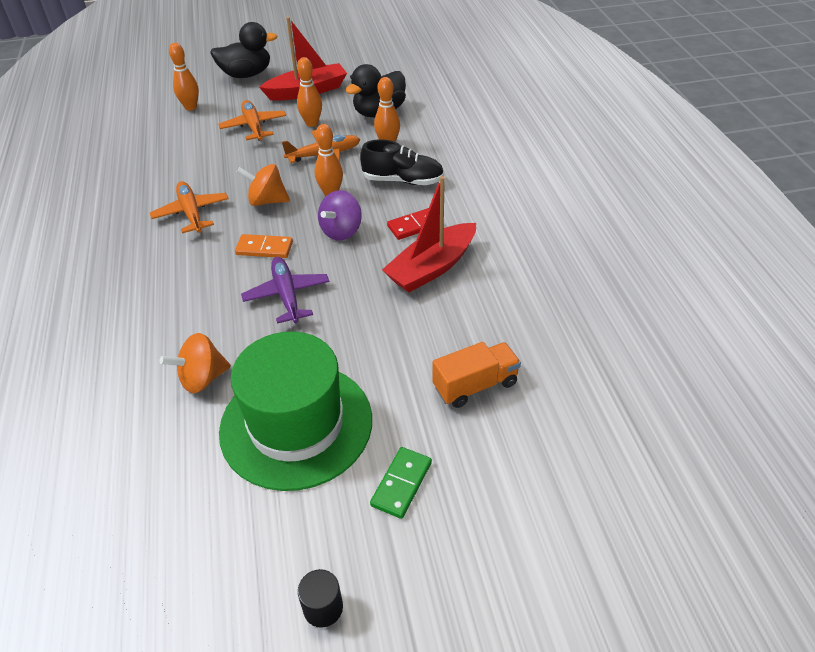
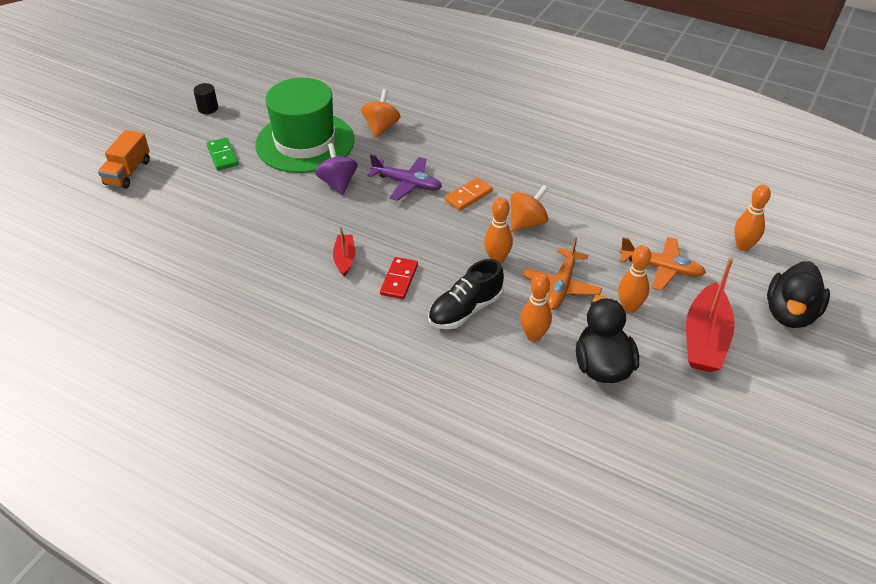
camera: 130 degrees right, 0 degrees up
(191, 213) = (554, 182): orange plane -> none
(341, 231) = (441, 239): purple spinning top -> purple spinning top (338, 183)
(431, 268) = (345, 259): red boat -> red boat, size x0.53
(475, 385) = (232, 214): orange truck -> orange truck (128, 172)

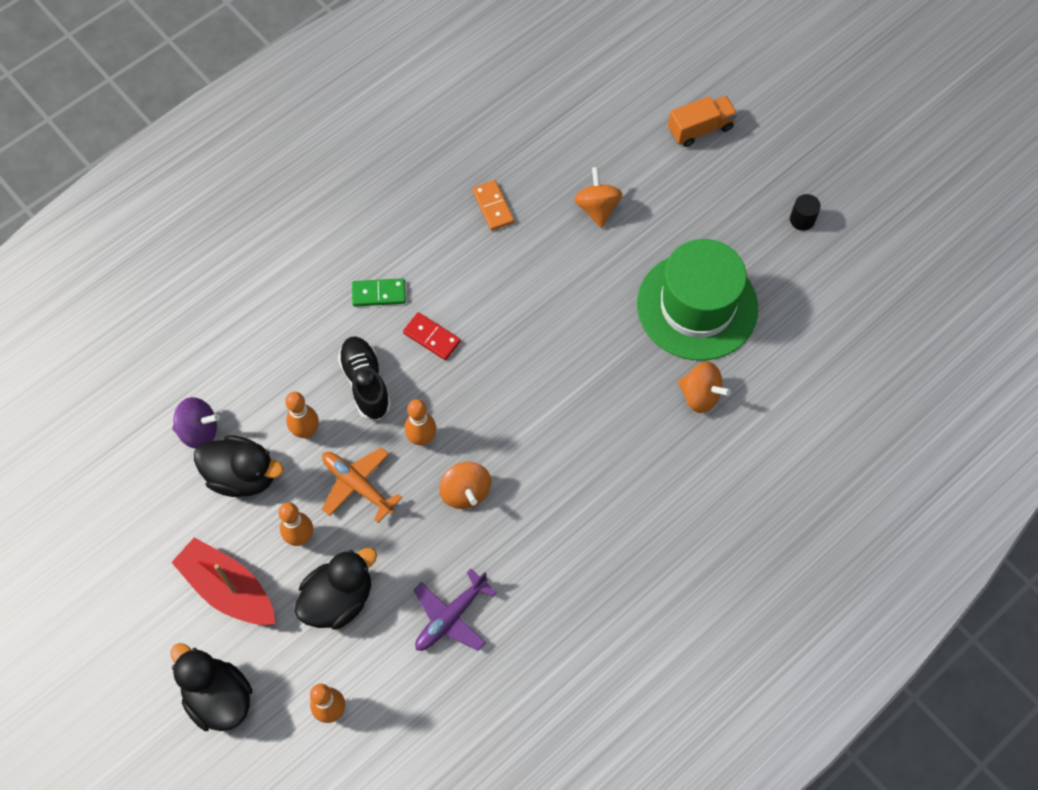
camera: 110 degrees right, 20 degrees up
(128, 172) = (700, 129): orange truck -> orange truck turned 120 degrees clockwise
(222, 156) = (699, 219): green domino -> green domino (379, 294)
(227, 212) = (597, 208): none -> orange spinning top
(338, 183) = (607, 321): purple spinning top -> purple spinning top (199, 431)
(345, 259) = (482, 297): red boat -> none
(406, 183) = (581, 390): purple plane -> purple plane (451, 616)
(468, 196) = (534, 448): orange domino -> orange domino (493, 207)
(661, 268) = (338, 599): orange plane -> black duck

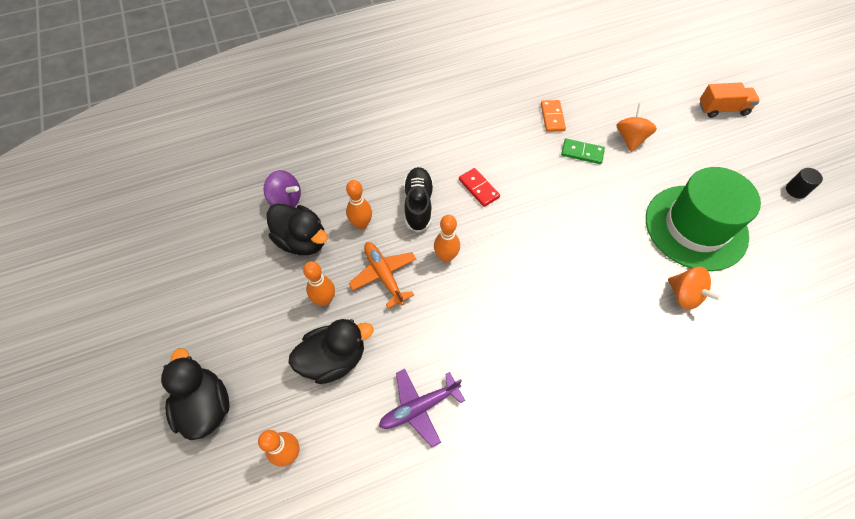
camera: 20 degrees right, 5 degrees down
(228, 589) = (253, 320): red boat -> none
(379, 294) = (450, 149): green domino -> green domino (582, 153)
(465, 492) = (466, 308): orange spinning top -> none

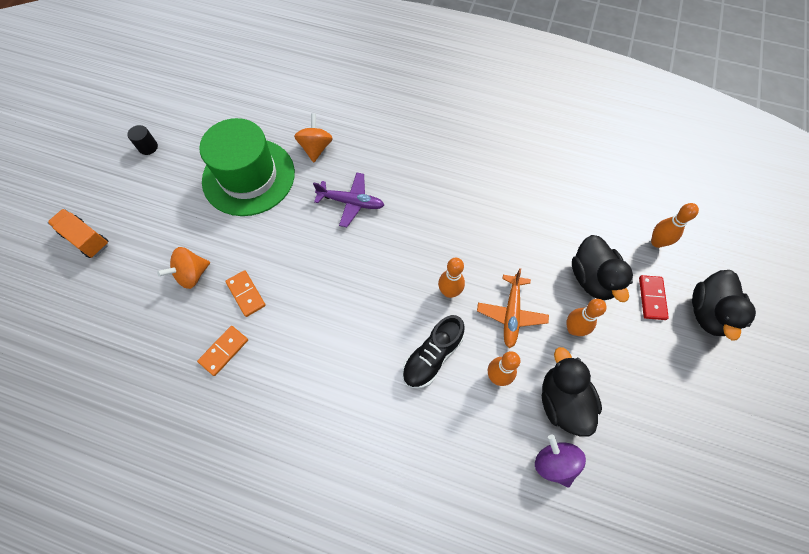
camera: 140 degrees left, 5 degrees up
(334, 359) = (592, 278): black duck -> black duck turned 120 degrees counterclockwise
(419, 407) = (551, 209): purple plane -> purple plane (351, 202)
(478, 188) = (367, 331): red domino -> red domino (652, 298)
(582, 153) = (246, 294): green domino -> orange domino

